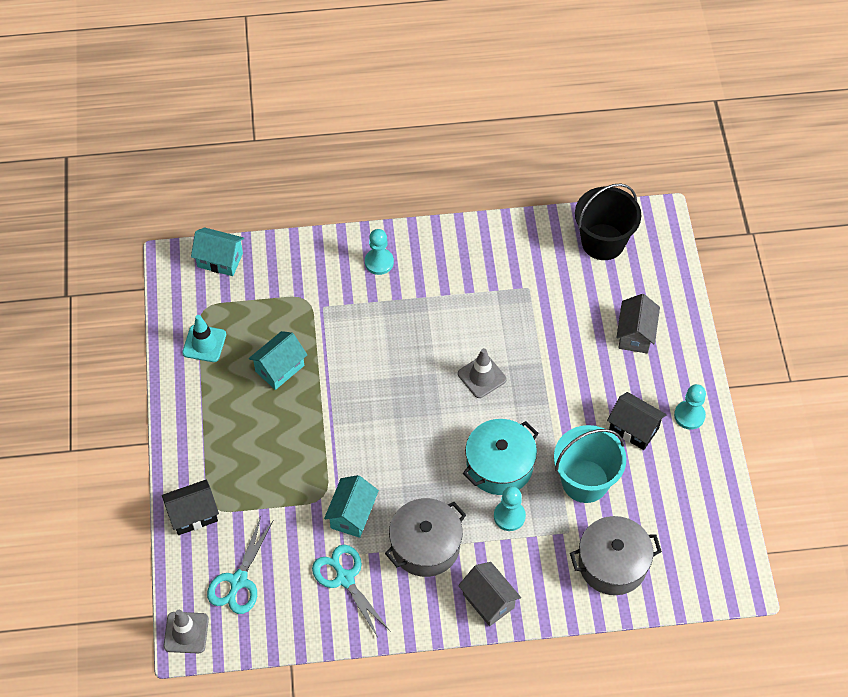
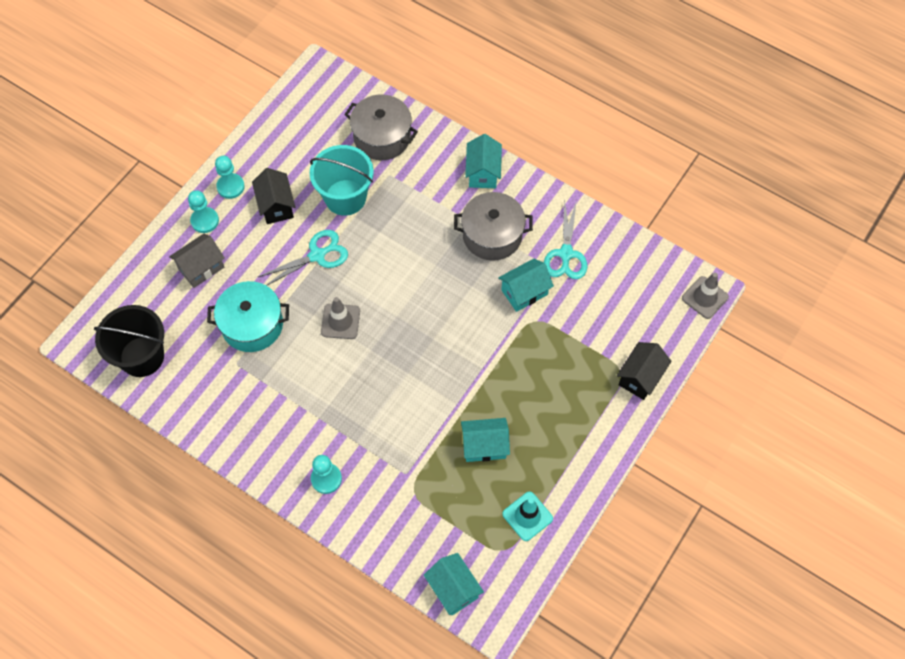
camera: 140 degrees left, 5 degrees up
(193, 515) = (640, 377): black house -> black house turned 75 degrees counterclockwise
(238, 581) = (642, 305): turquoise scissors -> turquoise scissors (317, 255)
(488, 601) = (483, 172): grey house -> turquoise house
(499, 465) = (391, 250): turquoise pot -> turquoise pot (252, 325)
(509, 516) = (418, 213): turquoise pawn -> turquoise pawn (205, 221)

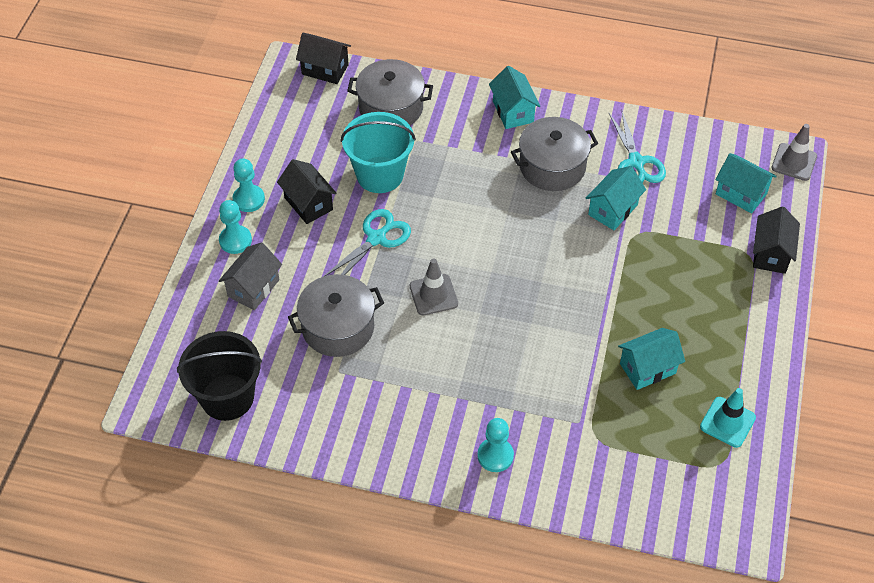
camera: 20 degrees left, 10 degrees down
(252, 325) = (338, 327): turquoise pot -> grey pot
(343, 84) = (325, 69): none -> black house
(453, 589) = (688, 521): turquoise house -> turquoise house (741, 194)

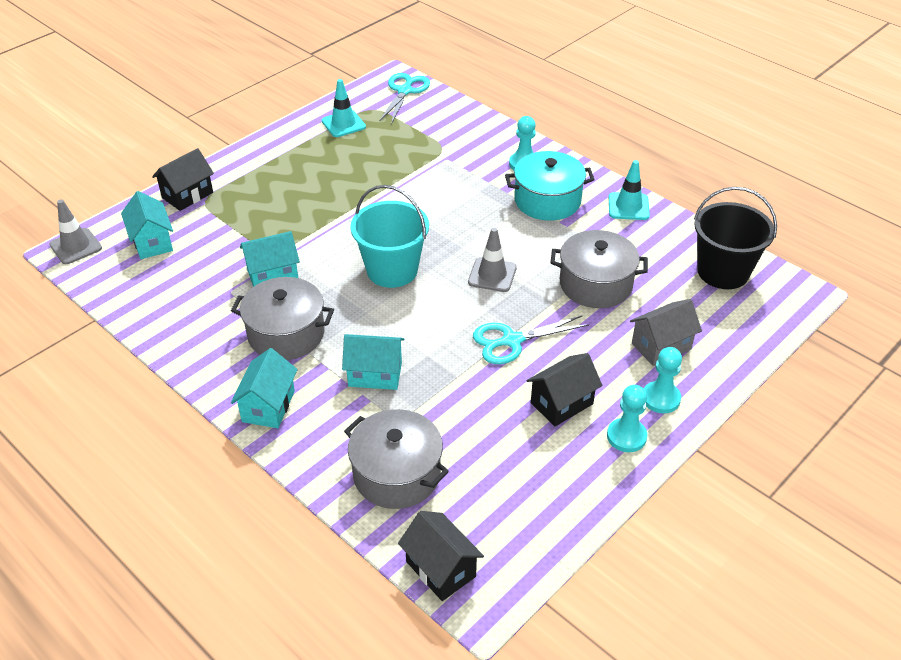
camera: 150 degrees left, 10 degrees down
(308, 204) = (561, 403): black house -> black house turned 60 degrees clockwise
(353, 443) = (628, 206): none -> turquoise traffic cone
(380, 174) = (465, 401): turquoise bucket -> turquoise bucket (392, 270)
(439, 412) = (547, 200): none -> turquoise pot
(636, 162) = (206, 304): turquoise scissors -> turquoise scissors (405, 91)
(647, 368) = (365, 168): turquoise house -> turquoise house (375, 374)

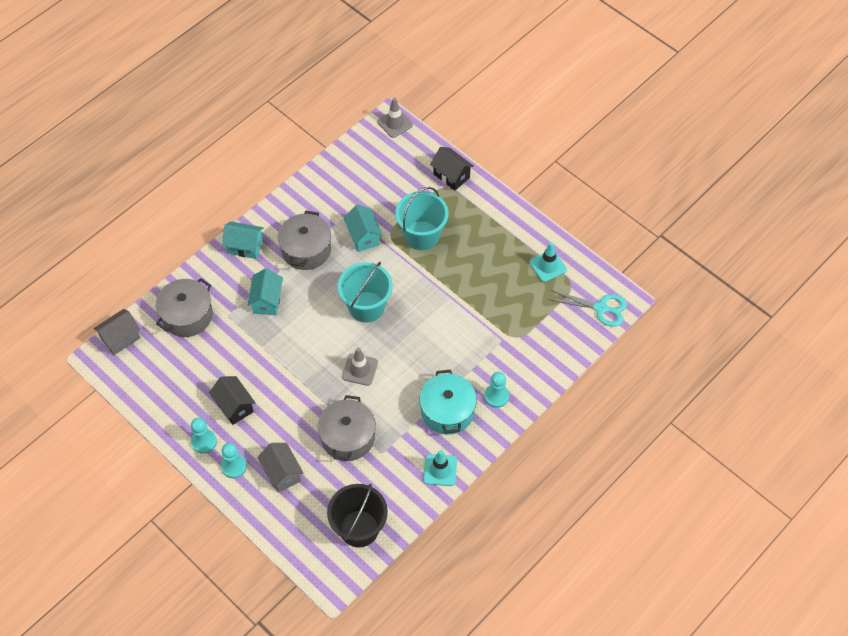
camera: 90 degrees right, 15 degrees up
(152, 242) = (399, 164): turquoise house -> none
(281, 221) = (422, 235): none -> turquoise bucket
(440, 569) = (120, 338): black house -> grey house
(512, 341) = (292, 380): turquoise scissors -> none

